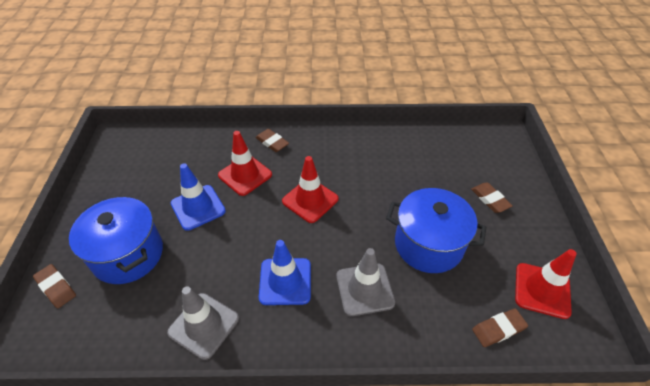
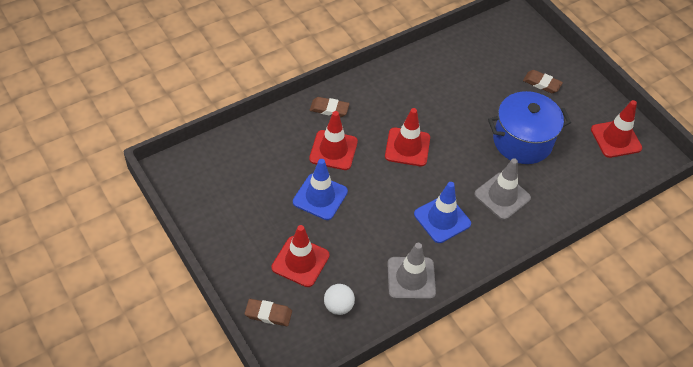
camera: 35 degrees left, 5 degrees up
(116, 315) = (338, 306): none -> white ball
(128, 254) = (300, 261): blue pot -> red traffic cone
(498, 329) = (604, 179): brown eraser -> none

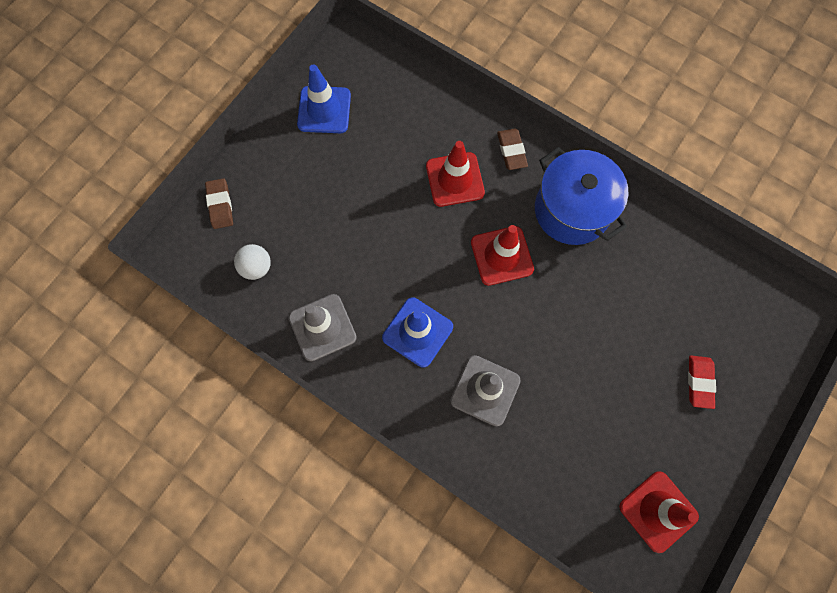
camera: 70 degrees right, 20 degrees up
(300, 261) = (294, 208): red traffic cone -> none
(320, 197) = (384, 192): blue traffic cone -> blue traffic cone (324, 110)
(522, 141) = (585, 387): blue pot -> blue pot (571, 210)
(541, 83) = (699, 382): brown eraser -> red eraser

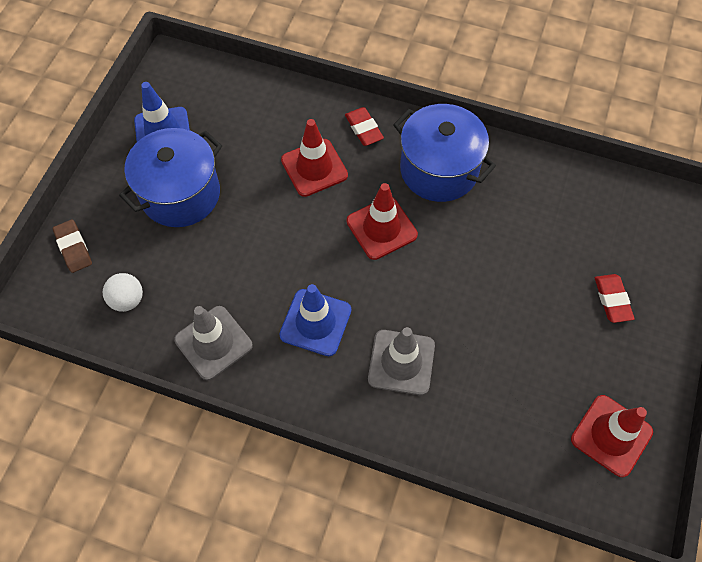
camera: 15 degrees left, 10 degrees down
(326, 176) = (180, 194): none -> blue pot
(511, 151) = (364, 129): brown eraser -> red eraser

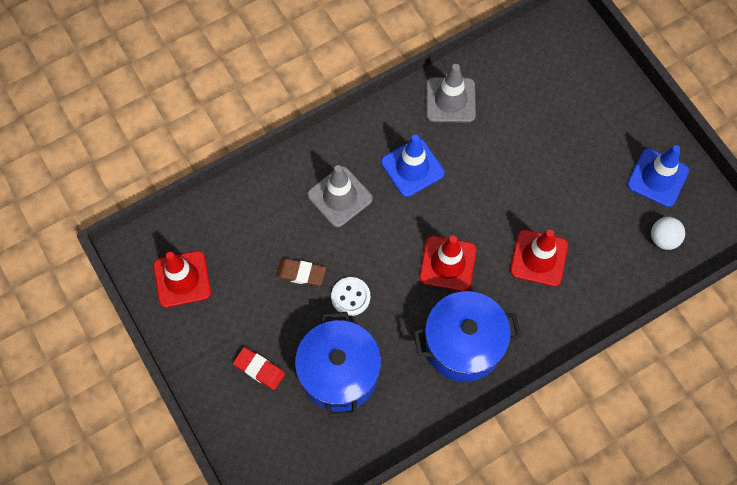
camera: 130 degrees right, 5 degrees up
(73, 248) = (594, 64): brown eraser -> brown eraser (301, 273)
(127, 300) = (525, 71): white ball -> white ball (663, 239)
(180, 194) = (588, 154): blue pot -> blue pot (339, 373)
(364, 129) = (547, 321): red eraser -> none
(483, 279) = (350, 297): none -> white button

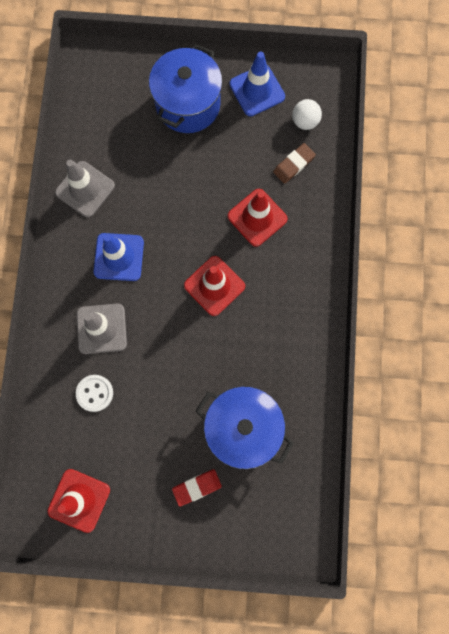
camera: 55 degrees left, 10 degrees up
(301, 273) = (142, 402): brown eraser -> brown eraser (293, 165)
(350, 297) = (189, 377): white button -> white button (95, 393)
(463, 345) = (284, 319): blue pot -> blue pot (188, 104)

